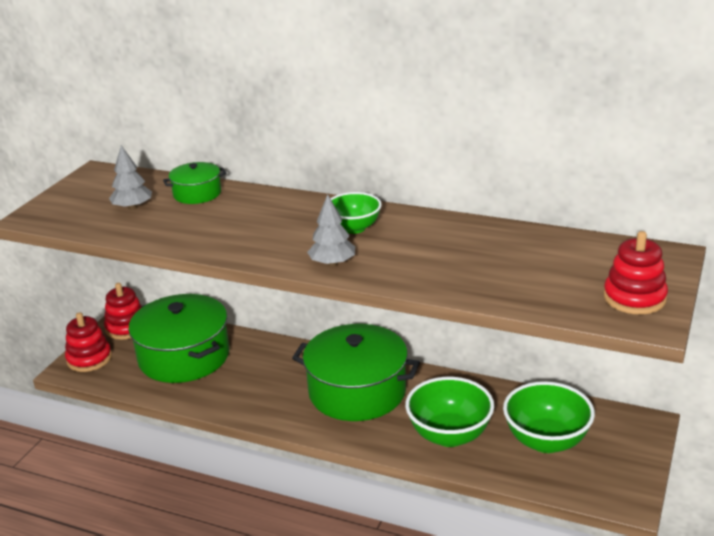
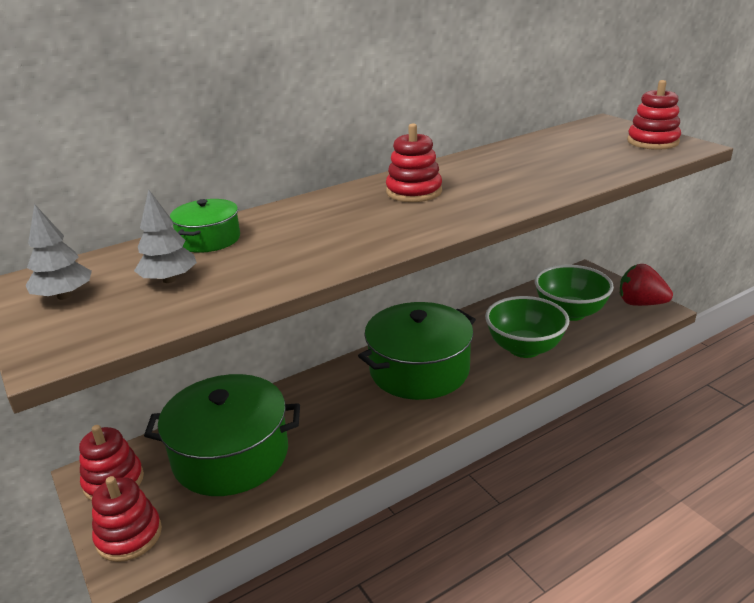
camera: 55 degrees left, 0 degrees up
(332, 263) = (467, 213): grey tree -> grey tree (64, 296)
(354, 228) = (414, 192): green bowl -> red stacking toy
(623, 483) = (640, 303): none -> red strawberry

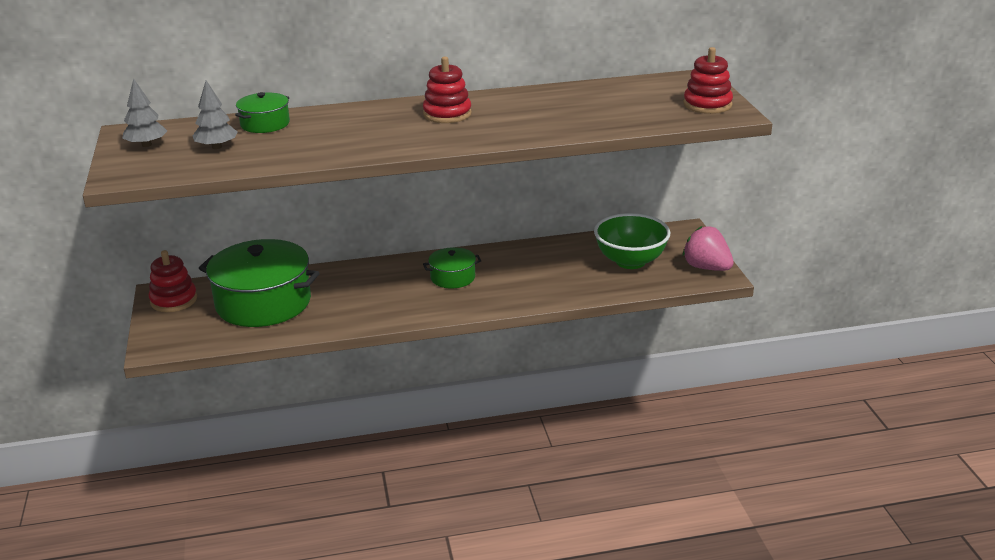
camera: 20 degrees right, 0 degrees up
(129, 535) = (166, 334): red stacking toy -> none
(419, 370) = (453, 277): green pot -> green pot, size x0.49
(524, 348) = (558, 281): green bowl -> none
(640, 303) = (706, 268): red strawberry -> pink strawberry

